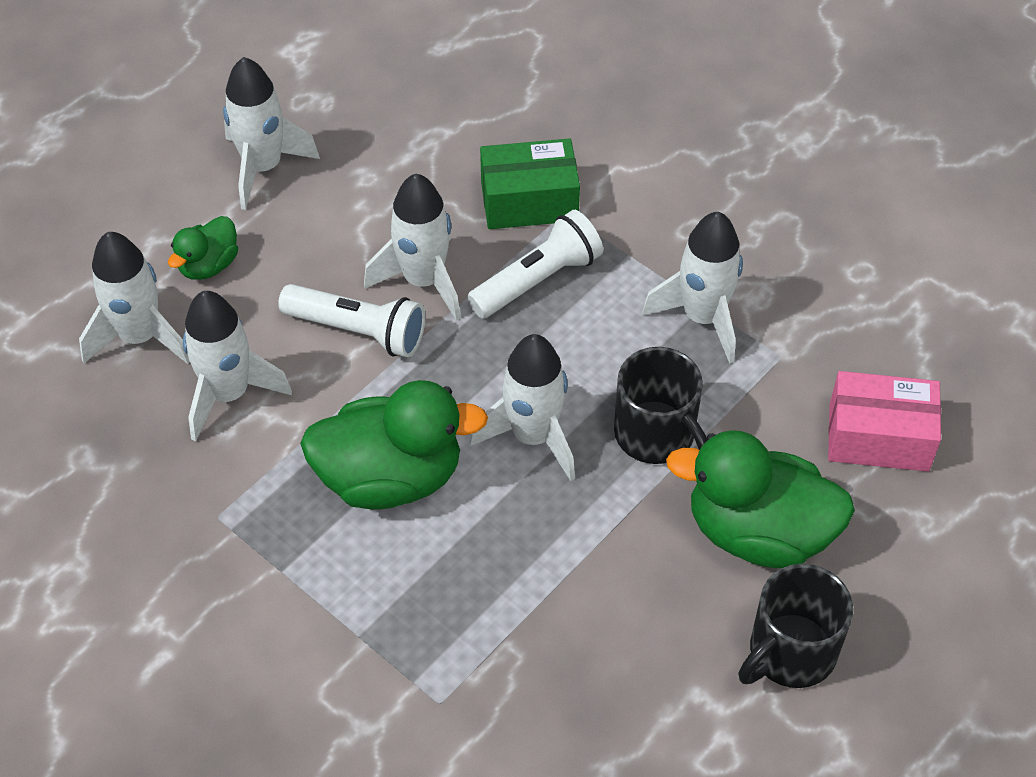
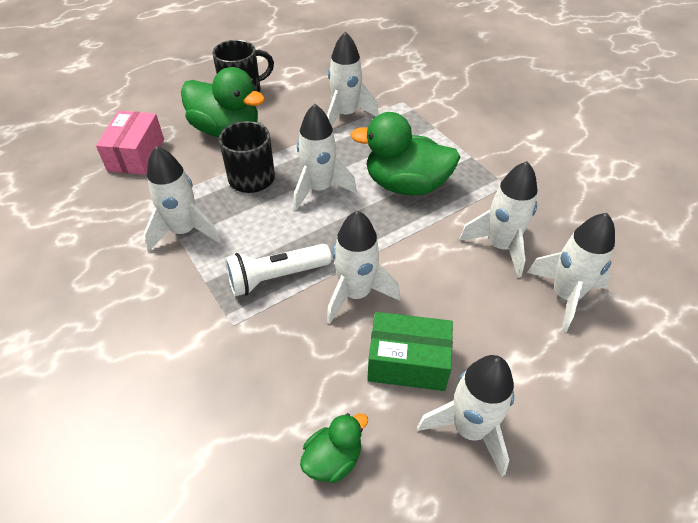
camera: 165 degrees left, 5 degrees down
(208, 265) = (517, 341): green duck -> green duck (333, 459)
(357, 331) = (410, 268): white flashlight -> none
(529, 201) = (254, 341): green box -> green box (408, 362)
(547, 629) = (345, 115): none -> white rocket
(878, 437) = (136, 155): pink box -> pink box turned 75 degrees clockwise

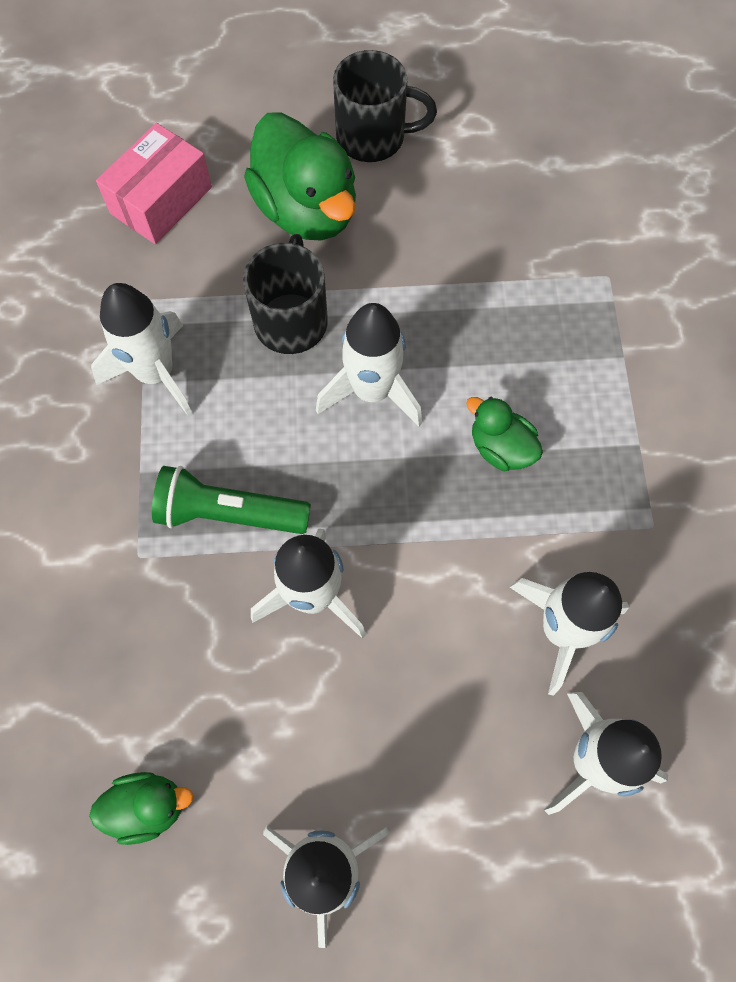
camera: 30 degrees right, 20 degrees up
(276, 277) = (229, 513): white flashlight -> green flashlight
(345, 115) = (499, 263): white rocket -> none
(406, 185) = (500, 448): green duck -> green duck, size x0.52
(408, 362) = (312, 734): green box -> none

